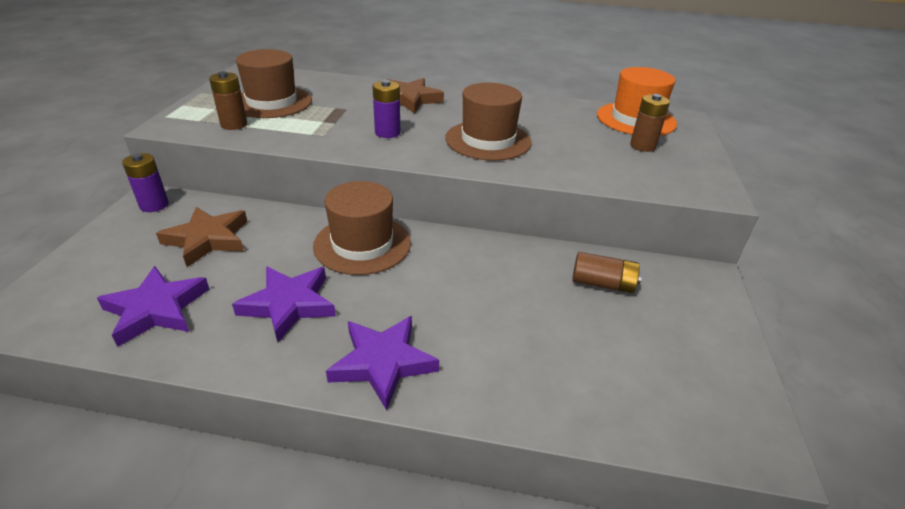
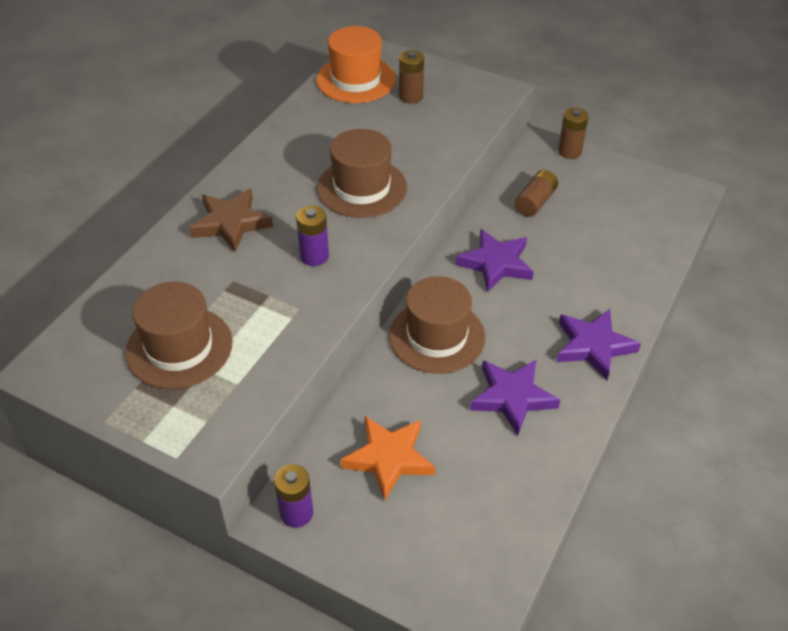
camera: 70 degrees left, 10 degrees up
(156, 309) = (495, 495): purple star -> purple star (496, 263)
(208, 239) = (389, 458): brown star -> orange star
(234, 124) = (236, 386): brown battery -> brown battery (569, 152)

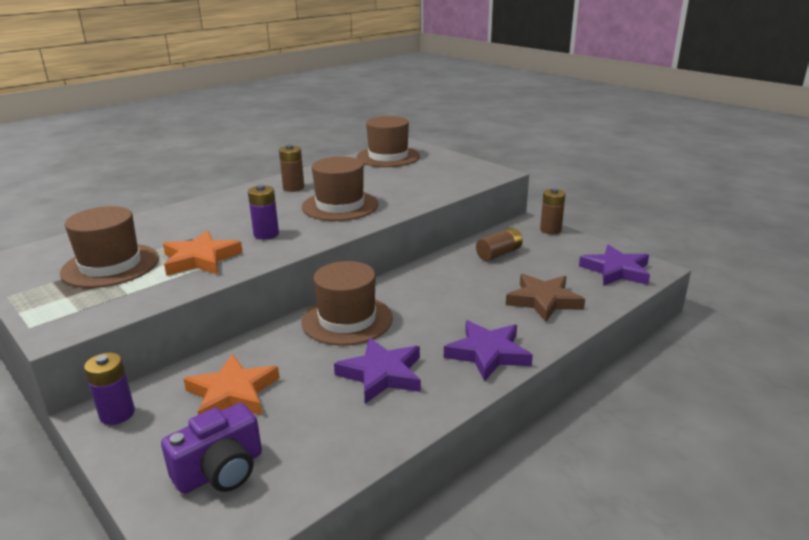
camera: 20 degrees right, 20 degrees down
(231, 223) = (223, 210): brown star -> brown star (543, 301)
(273, 313) = (200, 259): none -> orange star
(356, 80) = (388, 157): orange hat -> brown hat
(411, 97) = (422, 168): brown battery -> brown battery (293, 188)
(440, 543) = (220, 471): none -> purple camera
(496, 263) = (436, 284): purple star -> purple star (616, 270)

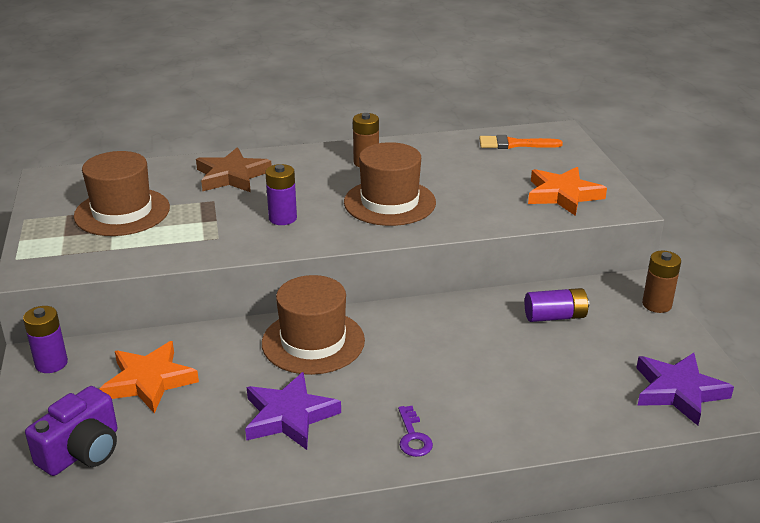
camera: 30 degrees right, 5 degrees up
(200, 259) = (199, 230): orange star -> orange star (563, 195)
(220, 471) = (82, 451): purple camera -> purple camera turned 45 degrees counterclockwise
(388, 157) = (514, 144): brown hat -> orange brush
(488, 353) = (413, 437): purple star -> purple key
(499, 254) = (555, 316): brown battery -> purple battery
(543, 301) = (541, 398): brown star -> brown star (232, 176)

